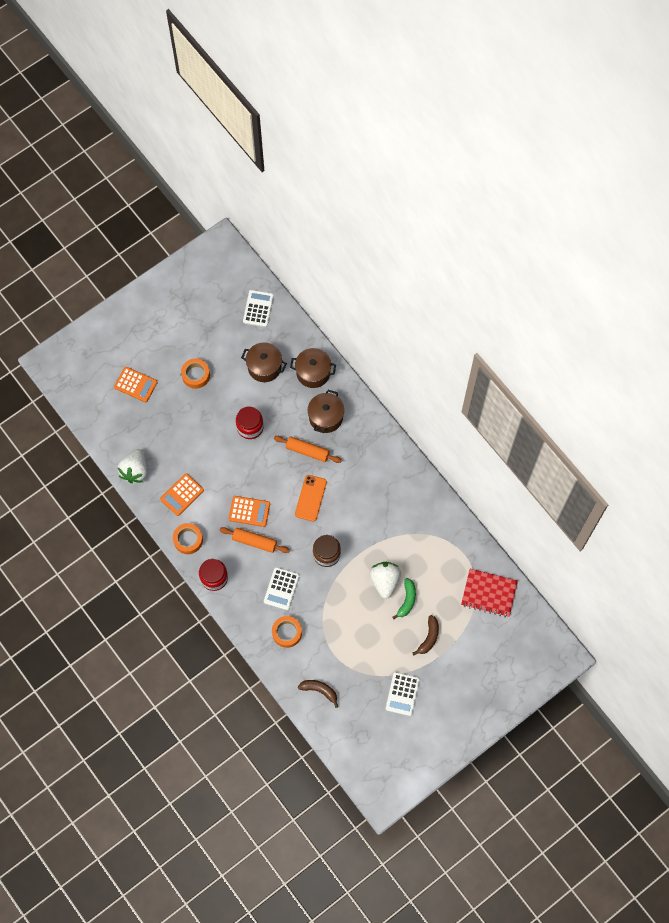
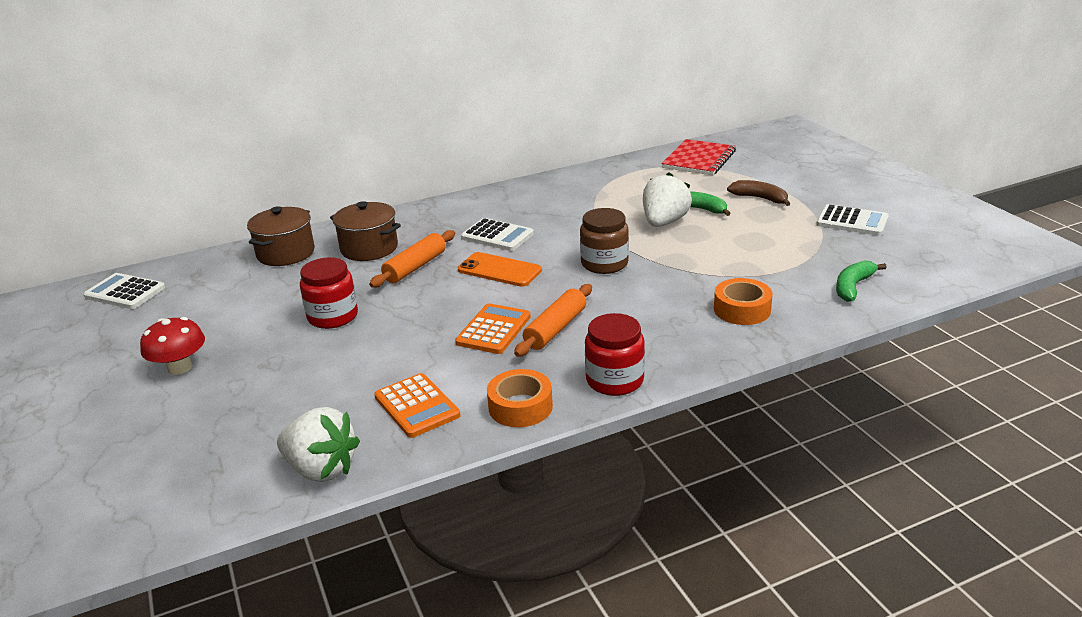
camera: 75 degrees left, 40 degrees down
(136, 384) = (124, 449): orange calculator -> none
(196, 375) = (180, 367): orange tape -> red mushroom
(264, 367) = (235, 294): brown pot -> none
(281, 589) = (656, 308): white calculator -> white calculator (497, 236)
(319, 690) = (853, 287): brown banana -> green banana
(384, 581) = (664, 222): white strawberry -> white strawberry turned 105 degrees clockwise

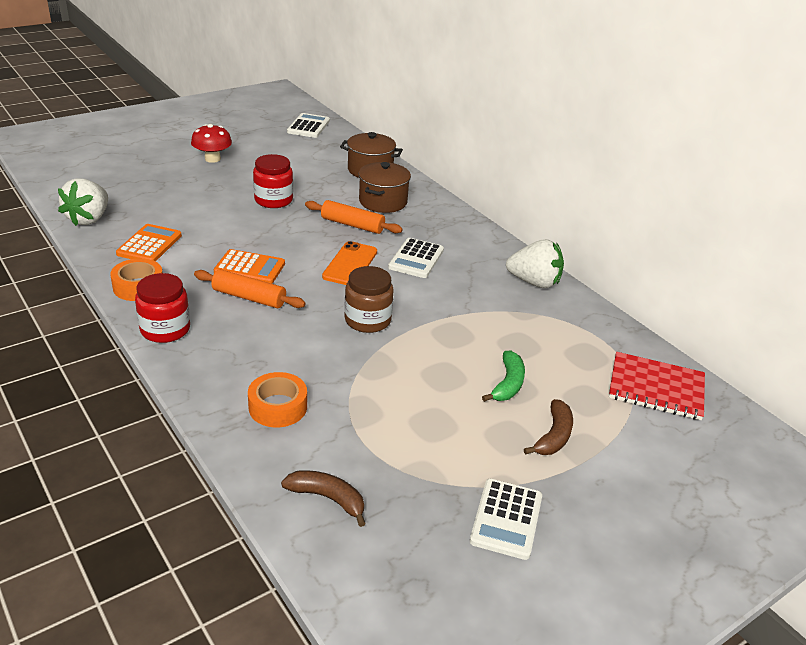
camera: 75 degrees right, 5 degrees up
(417, 406) = (149, 245): orange calculator -> orange calculator turned 150 degrees clockwise
(664, 222) = (467, 358): white strawberry -> white strawberry (534, 282)
(853, 287) = (327, 498): green banana -> brown banana

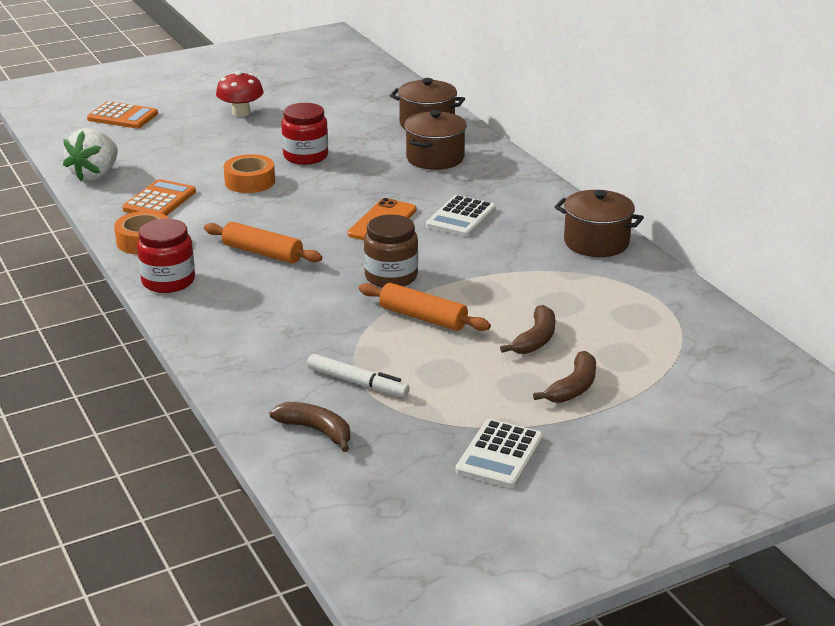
camera: 10 degrees right, 5 degrees down
(249, 268) = (267, 224): orange calculator -> orange calculator (122, 116)
(278, 407) = (278, 353): orange tape -> orange tape (250, 181)
(308, 126) = (361, 76): white calculator -> none
(352, 225) = (393, 182): orange rolling pin -> orange rolling pin (423, 318)
(358, 439) = (357, 383): none -> white marker
(508, 384) = (535, 339): green banana -> brown banana
(534, 282) = (596, 242): white strawberry -> brown pot
(656, 388) = (708, 347): red notebook -> none

